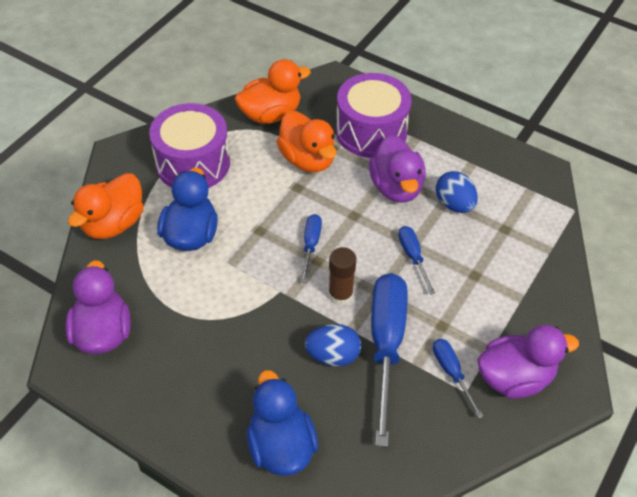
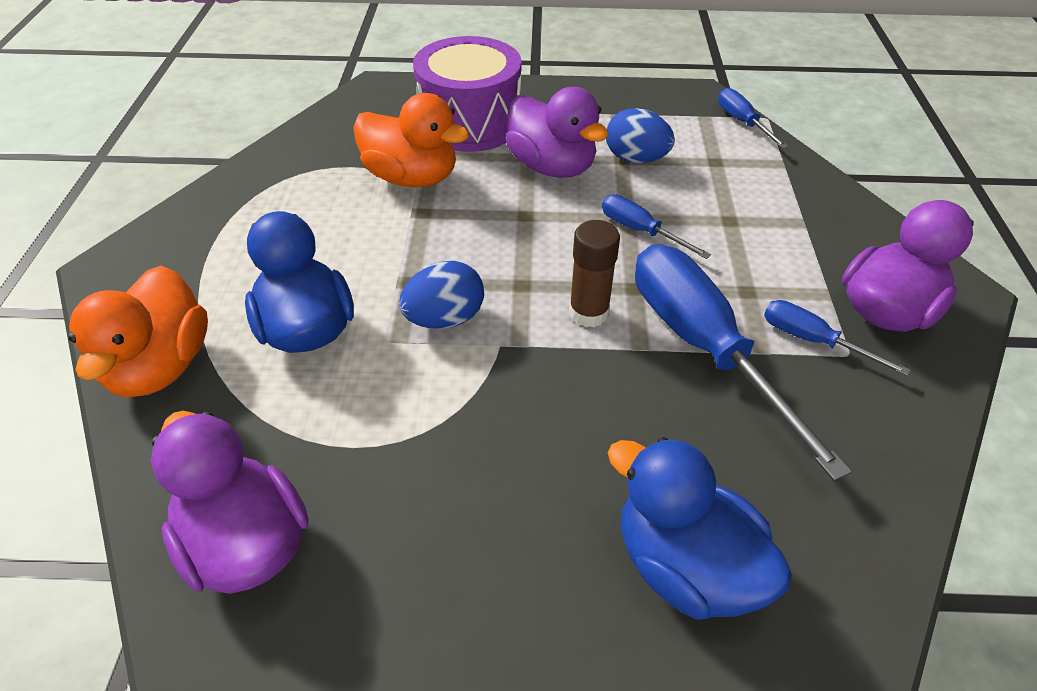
camera: 30 degrees left, 5 degrees down
(193, 163) = (245, 239): purple drum -> none
(271, 114) = (321, 147): orange duck -> none
(310, 245) = (497, 271): blue screwdriver -> blue screwdriver (742, 122)
(333, 355) = (646, 394): blue egg -> blue egg (445, 319)

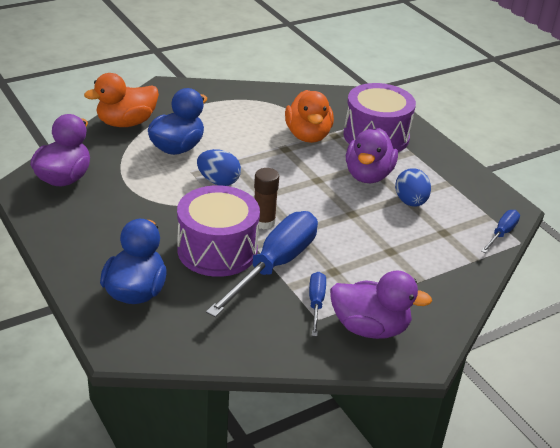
camera: 55 degrees right, 10 degrees down
(627, 398) = (217, 250): none -> purple drum
(640, 231) = (345, 221): blue screwdriver -> none

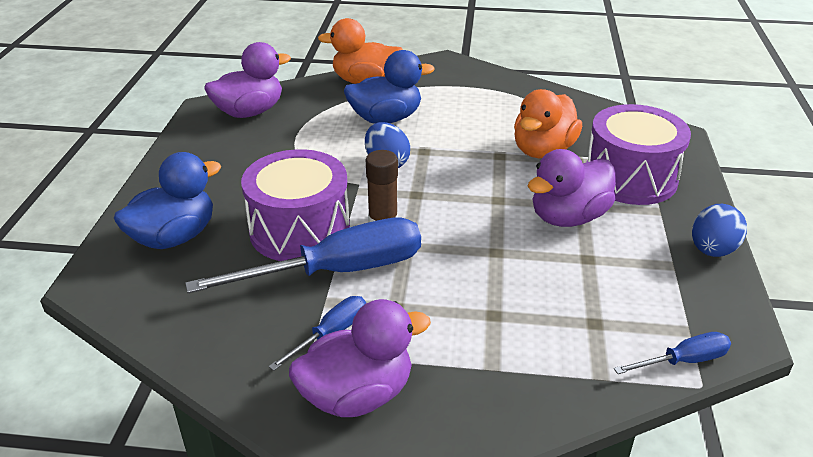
camera: 40 degrees right, 0 degrees up
(370, 328) = (357, 395): purple duck -> purple duck turned 75 degrees counterclockwise
(410, 202) = (589, 268): blue egg -> blue egg (712, 250)

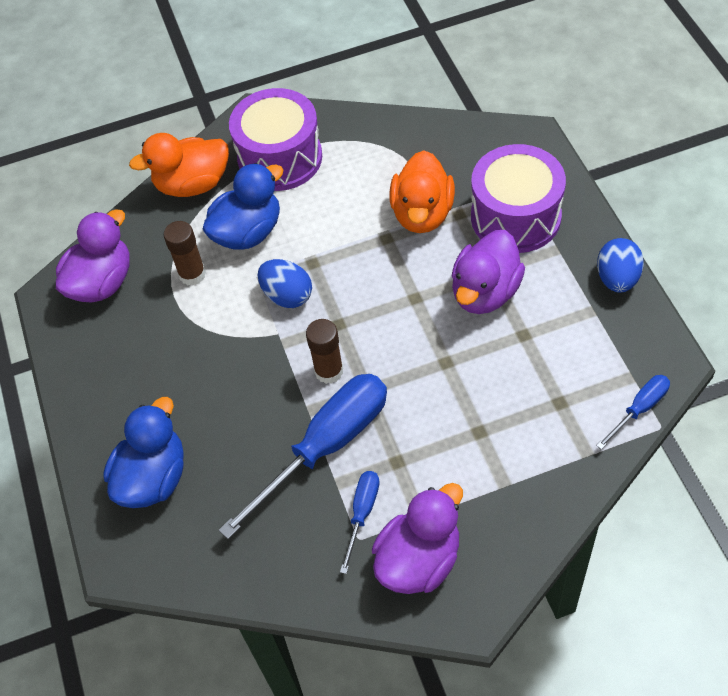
camera: 20 degrees left, 20 degrees up
(300, 230) = (261, 416): purple drum -> purple drum (280, 158)
(321, 128) = (192, 274): none -> brown glue stick

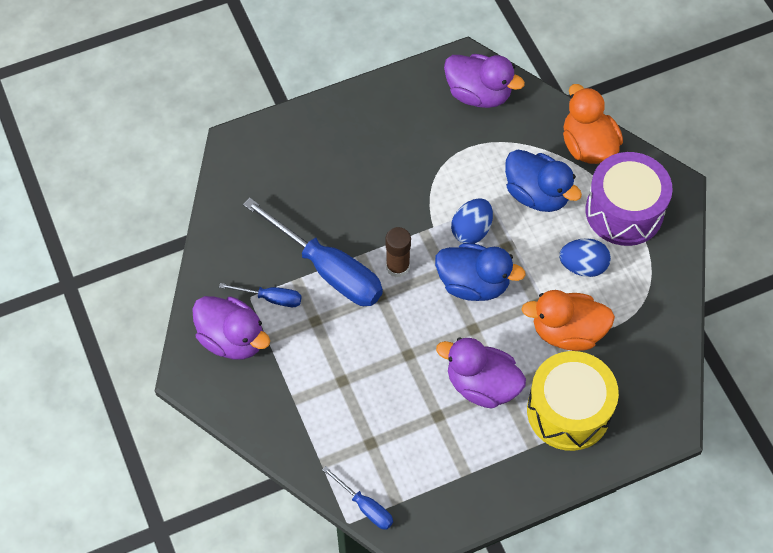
camera: 80 degrees right, 5 degrees up
(153, 477) = (301, 155): blue duck -> blue duck (473, 284)
(192, 274) = (490, 157): brown glue stick -> none
(515, 217) = (568, 411): purple drum -> yellow drum
(617, 278) = (502, 496): blue egg -> blue egg (583, 266)

